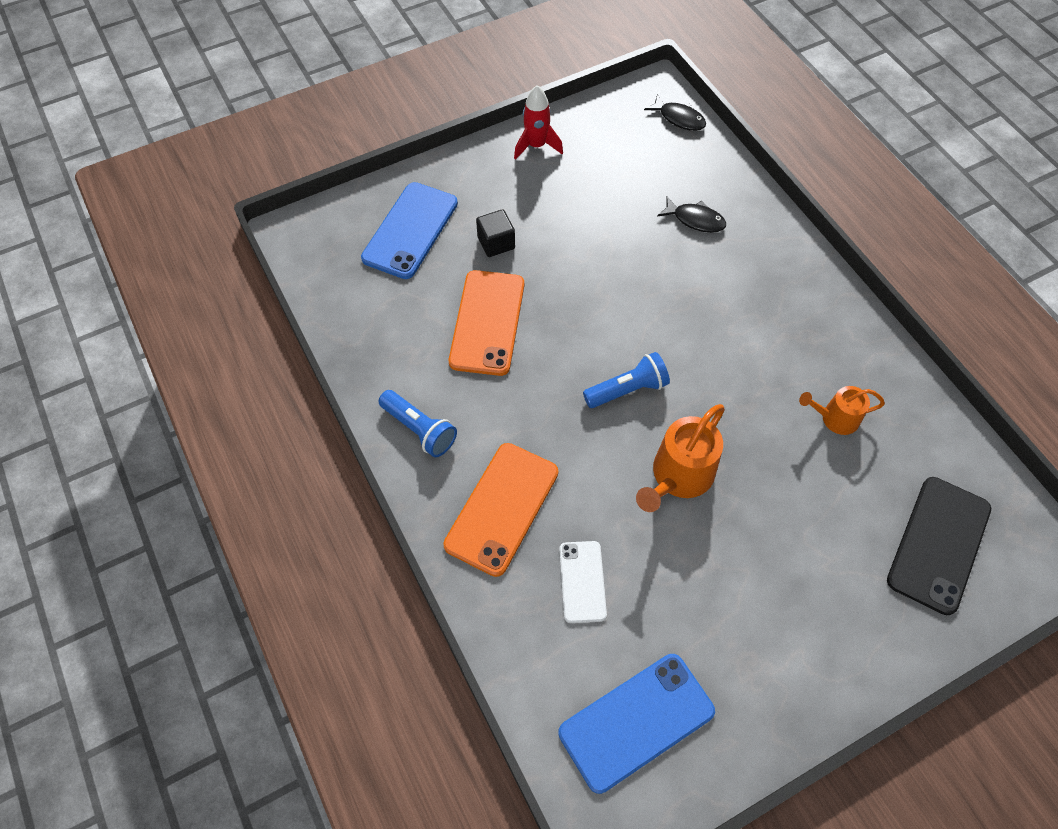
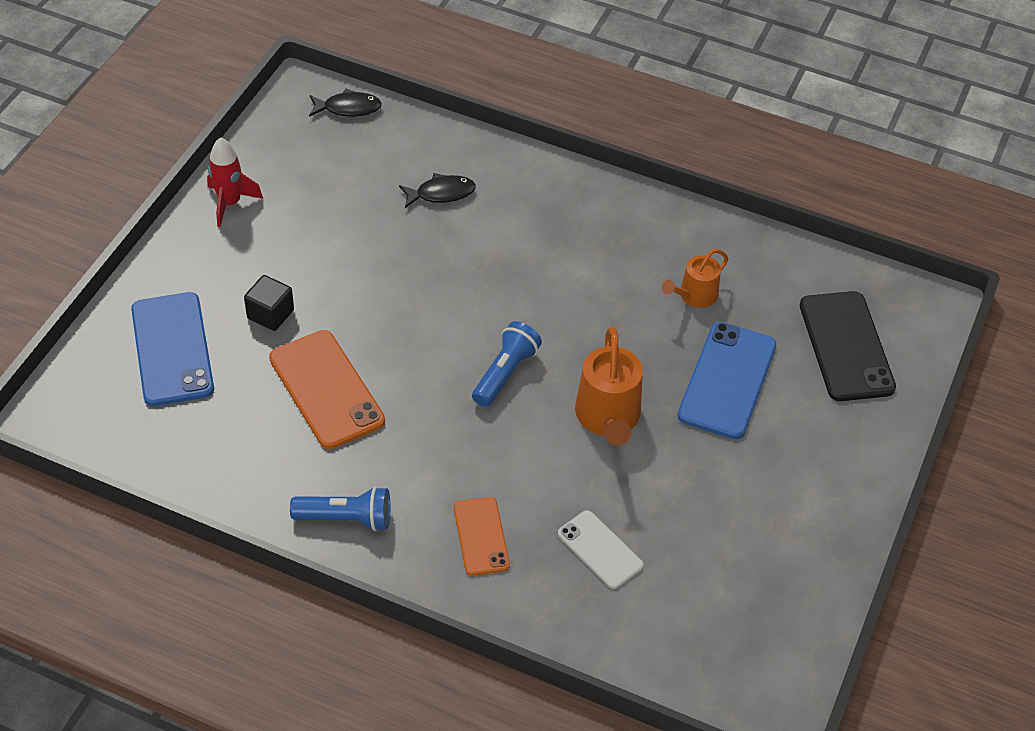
camera: 40 degrees left, 10 degrees down
(502, 508) = (481, 536): orange phone -> orange phone, size x0.60
(636, 721) = (732, 624): blue phone -> blue phone (727, 380)

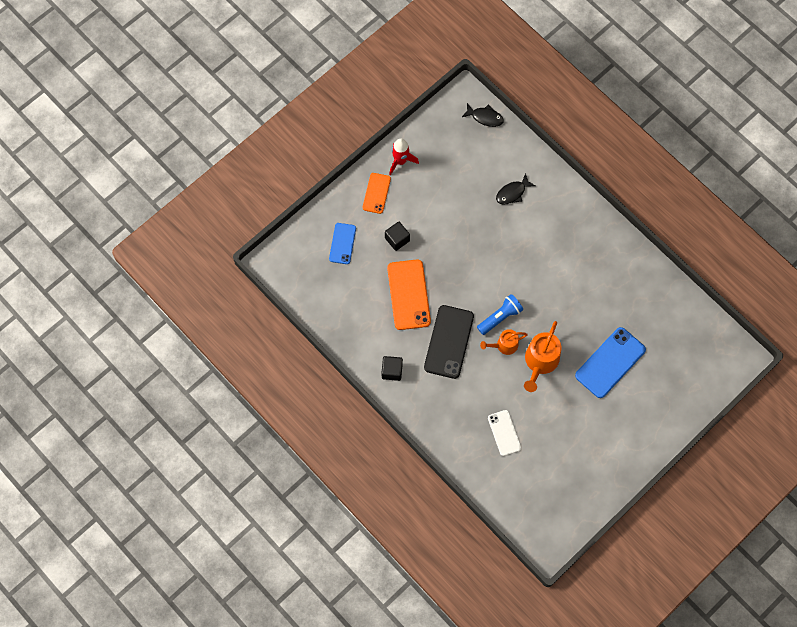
camera: 25 degrees right, 20 degrees up
(172, 349) = (342, 243): blue phone -> blue phone, size x0.60
(346, 518) = (392, 371): blue flashlight -> black cube
(441, 193) = (512, 193): black fish -> black fish turned 135 degrees clockwise
(481, 536) = (451, 404): orange phone -> orange phone (376, 193)
(694, 296) = (617, 305): orange watering can -> orange watering can (504, 345)
(846, 346) = (682, 365): black phone -> black phone (449, 342)

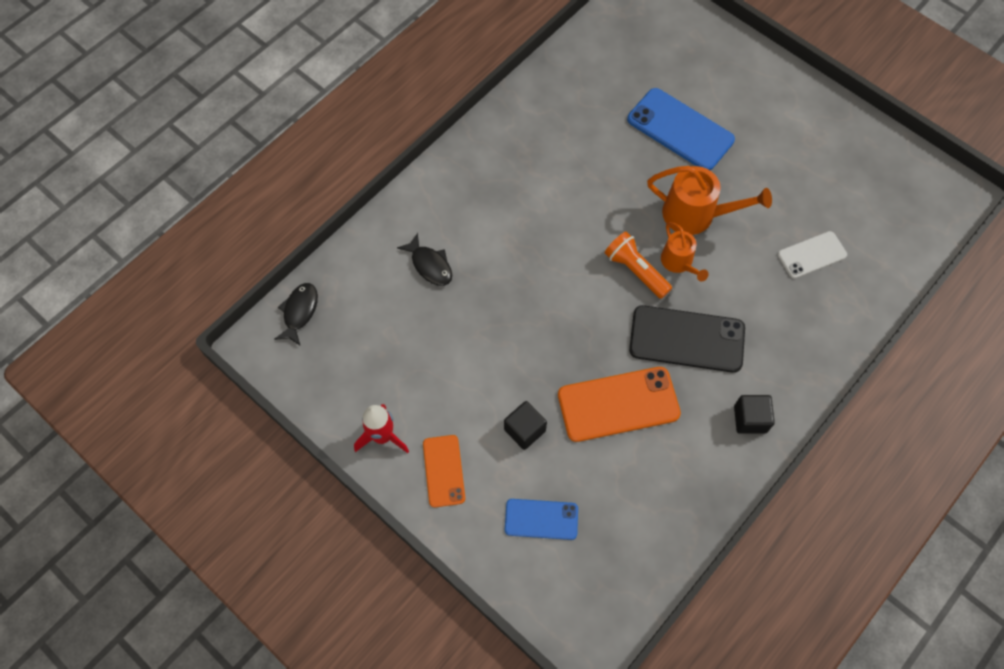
camera: 95 degrees left, 5 degrees down
(376, 193) = (444, 471): orange phone -> orange phone turned 75 degrees clockwise
(500, 317) = (635, 271): blue flashlight -> orange flashlight

